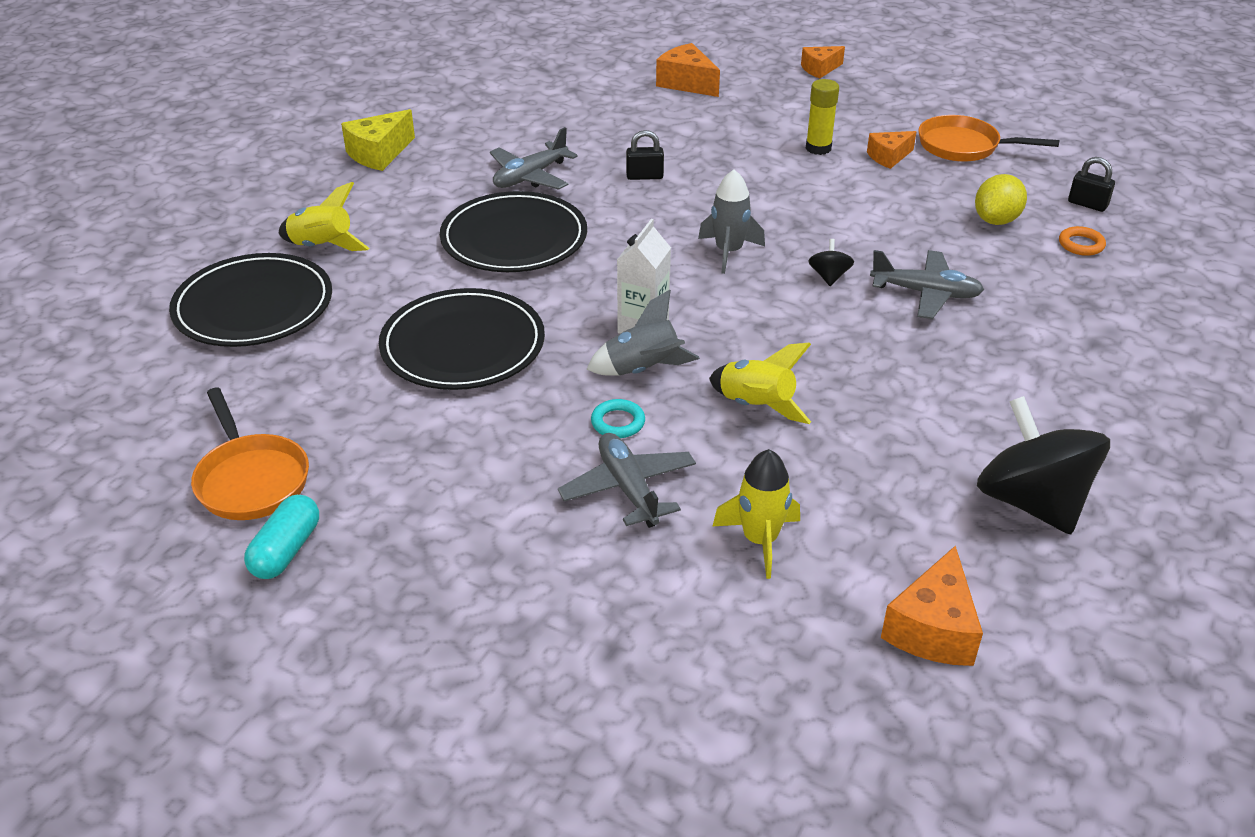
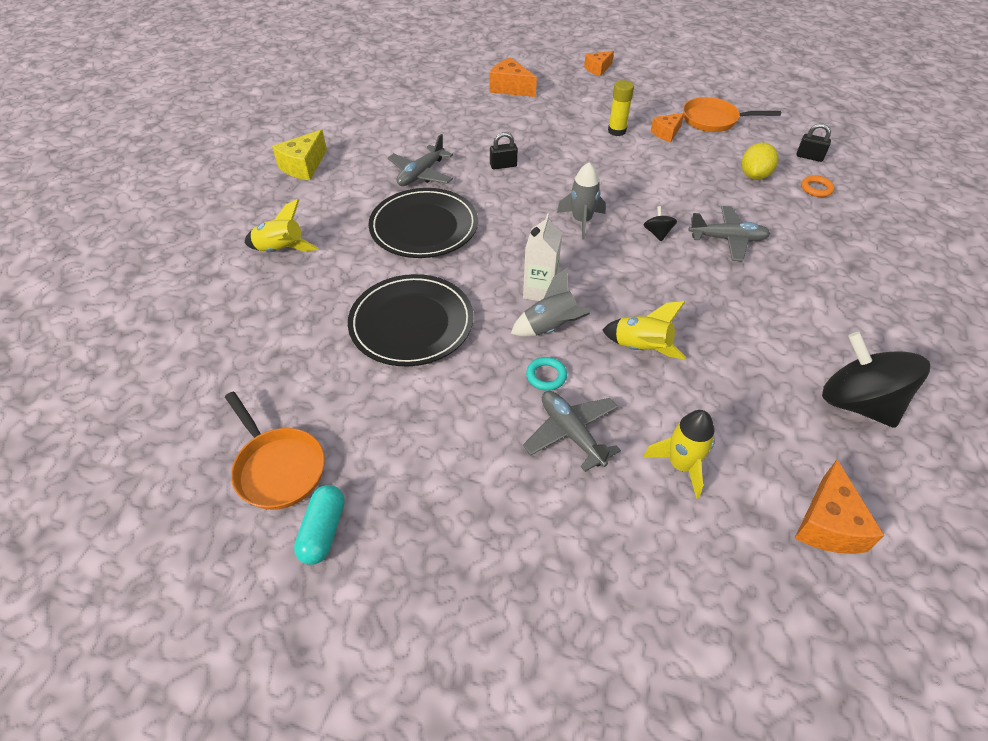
camera: 10 degrees left, 10 degrees up
(253, 306) = (240, 308): black plate -> none

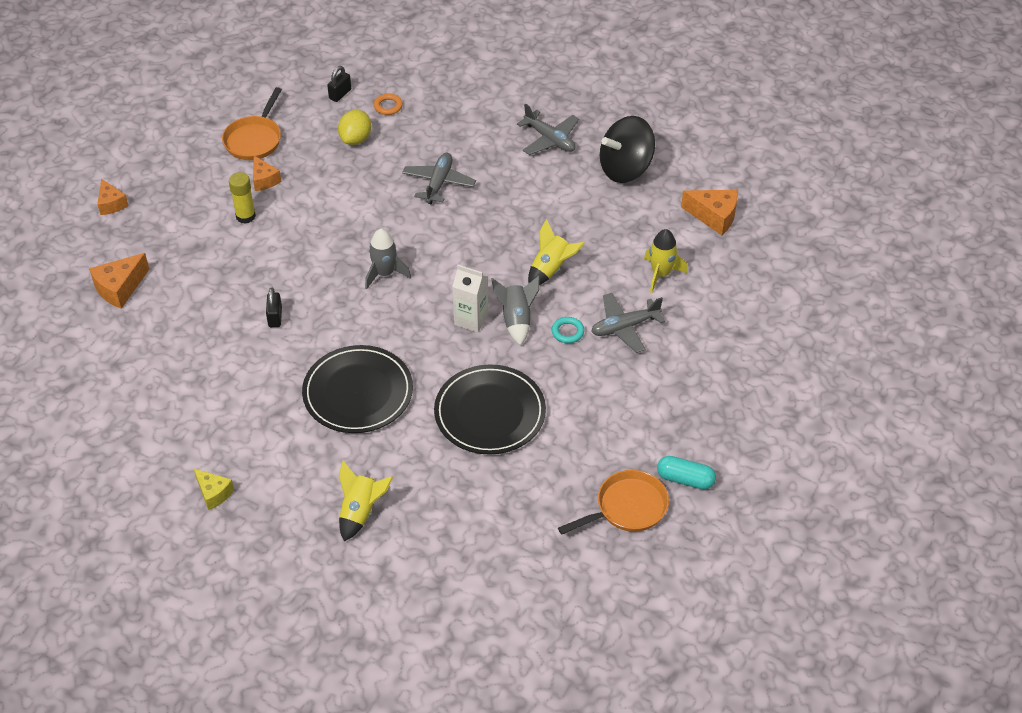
camera: 80 degrees left, 0 degrees up
(303, 166) = (213, 493): yellow cheese -> yellow cheese, size x0.67
(421, 174) = (267, 387): grey plane -> grey plane (550, 139)
(657, 233) = (418, 226): black spinning top -> none
(754, 175) = (356, 139): yellow lemon -> yellow lemon turned 75 degrees clockwise

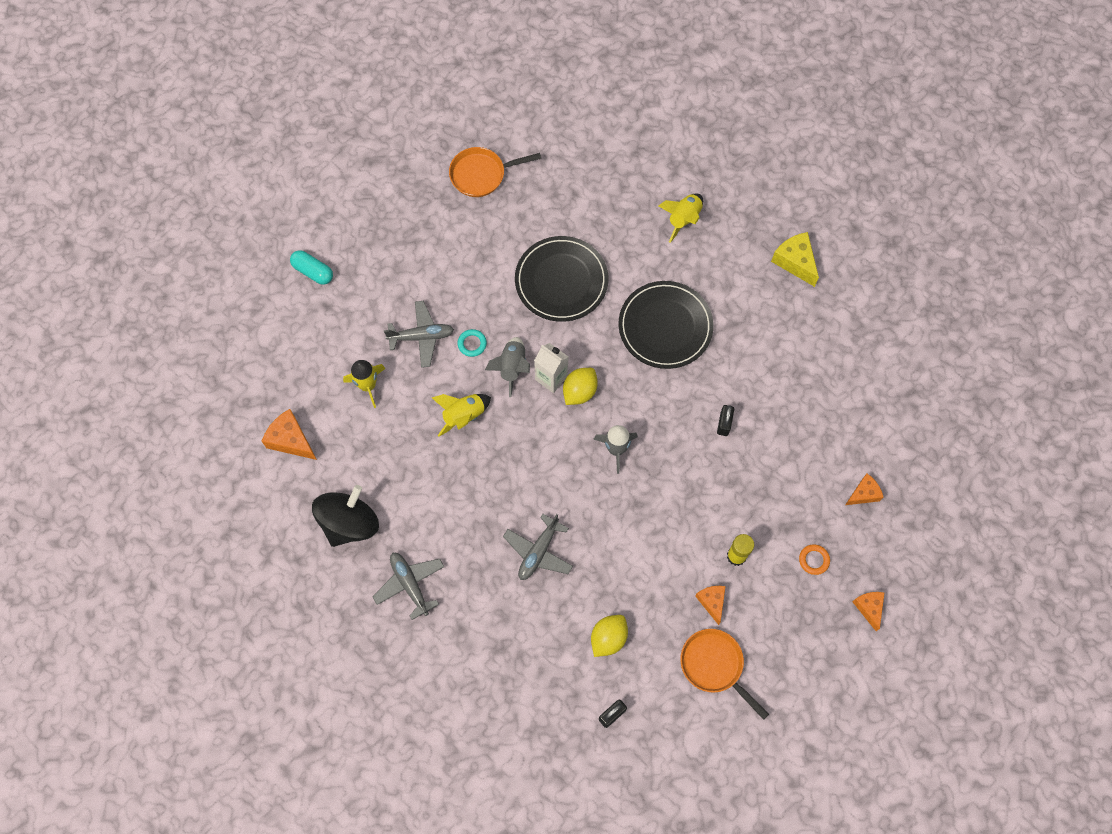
camera: 165 degrees left, 20 degrees up
(120, 288) = (863, 494): orange cheese -> orange cheese, size x0.67
(213, 493) = (795, 262): yellow cheese -> yellow cheese, size x1.50
(254, 139) = (714, 665): orange pan -> orange pan turned 75 degrees counterclockwise
(388, 106) = (564, 680): orange ring -> orange ring (814, 560)
(437, 314) = (579, 391): none -> yellow lemon
(625, 169) = (349, 523): black spinning top -> black spinning top turned 45 degrees counterclockwise
(685, 479) = (429, 187): turquoise capsule -> turquoise capsule (313, 271)

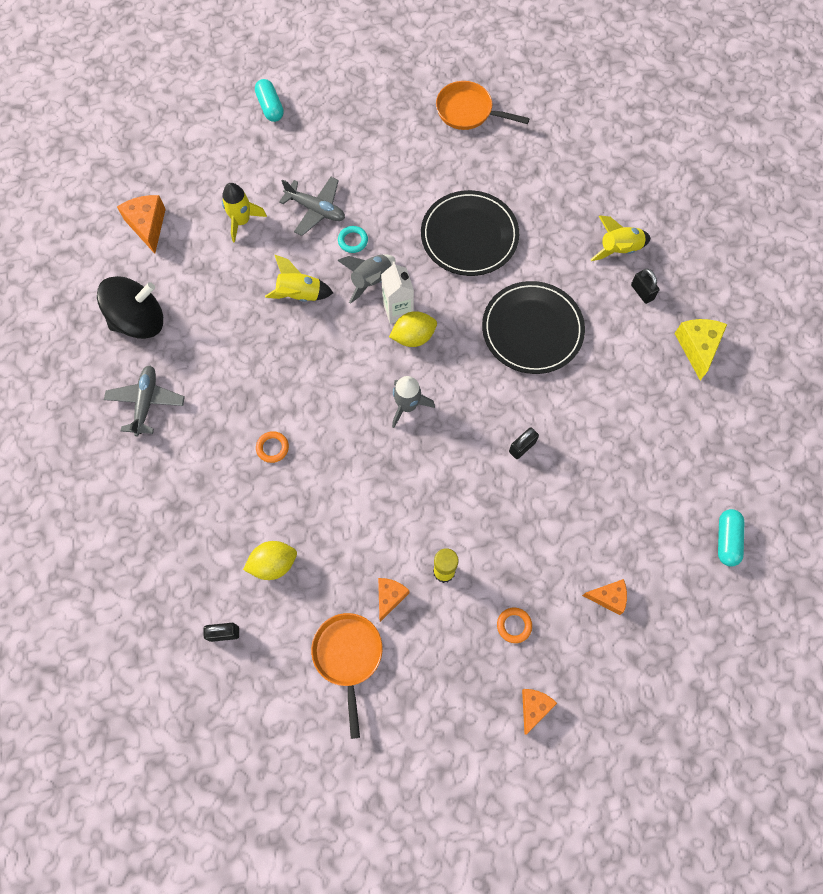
camera: 35 degrees right, 0 degrees up
(538, 551) = (272, 448): grey plane -> orange ring
(725, 243) = (642, 292): none -> black padlock
(914, 395) = (726, 540): none -> turquoise capsule

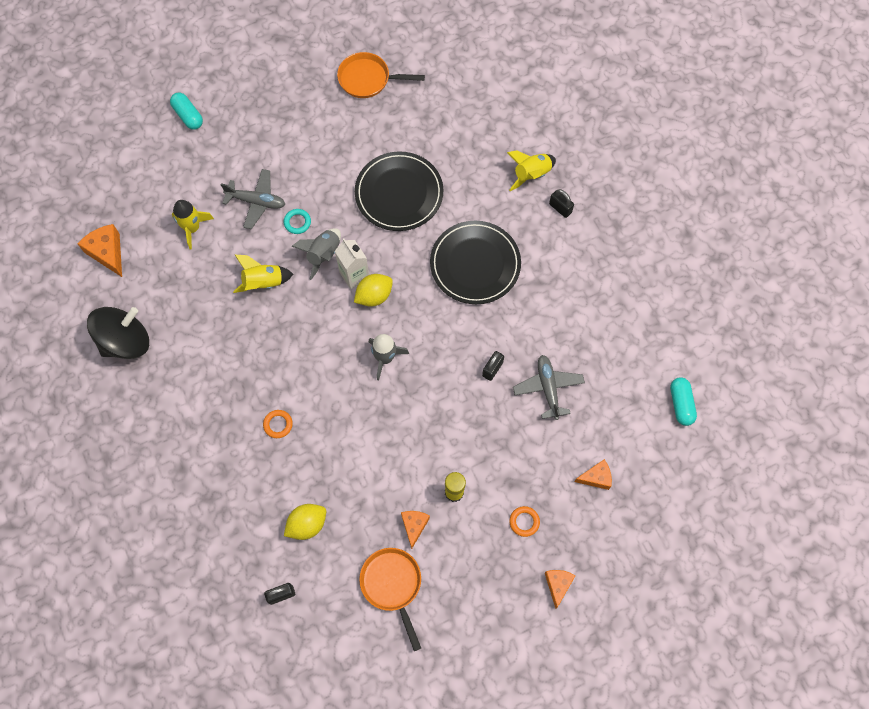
camera: 15 degrees left, 0 degrees up
(146, 402) = (154, 413): grey plane -> grey plane (548, 388)
(697, 347) = (618, 245): yellow cheese -> none

